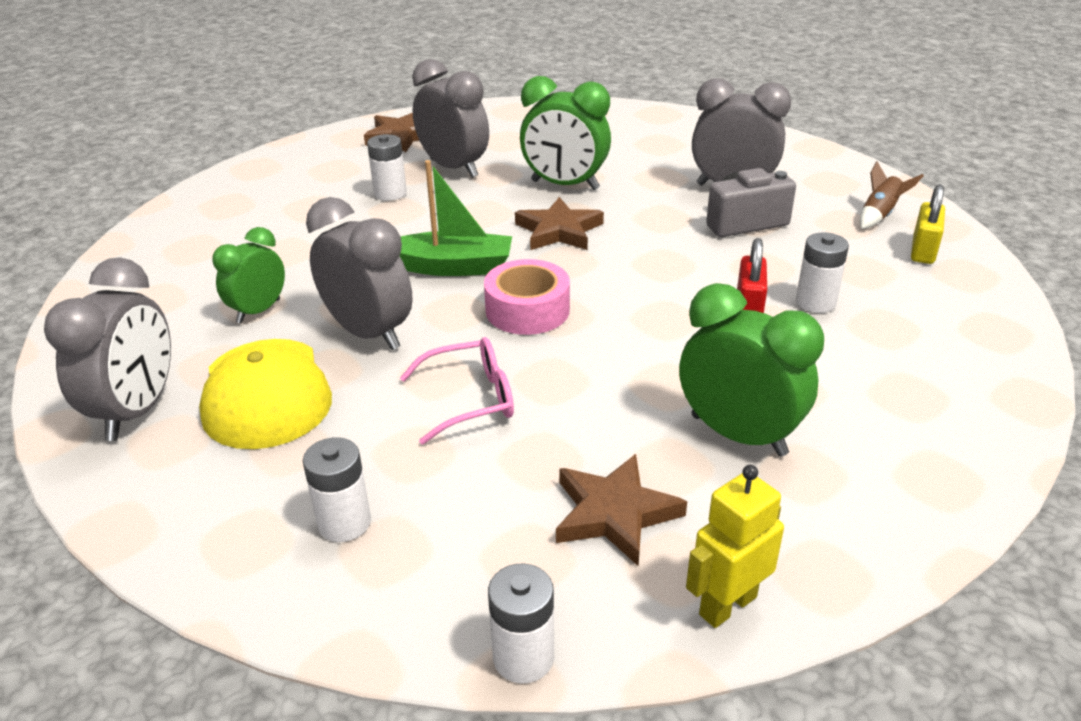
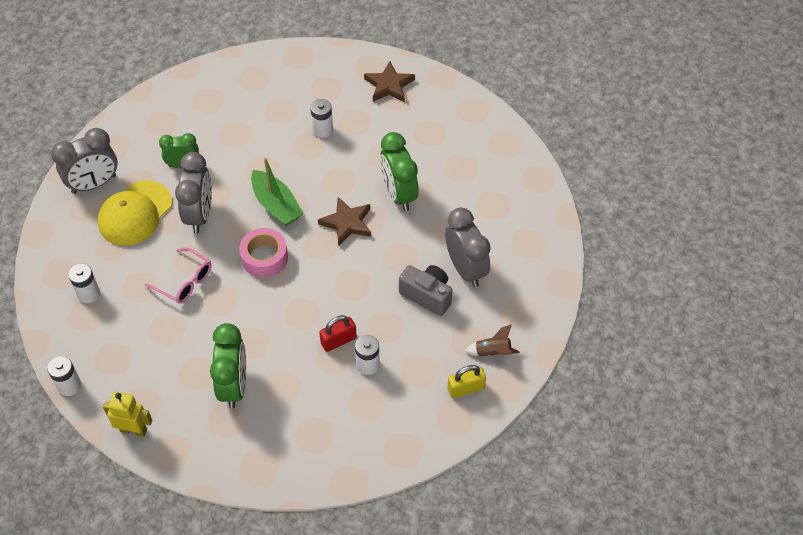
camera: 50 degrees right, 20 degrees up
(454, 168) = (374, 135): grey clock -> none
(614, 513) = (154, 370): brown star -> none

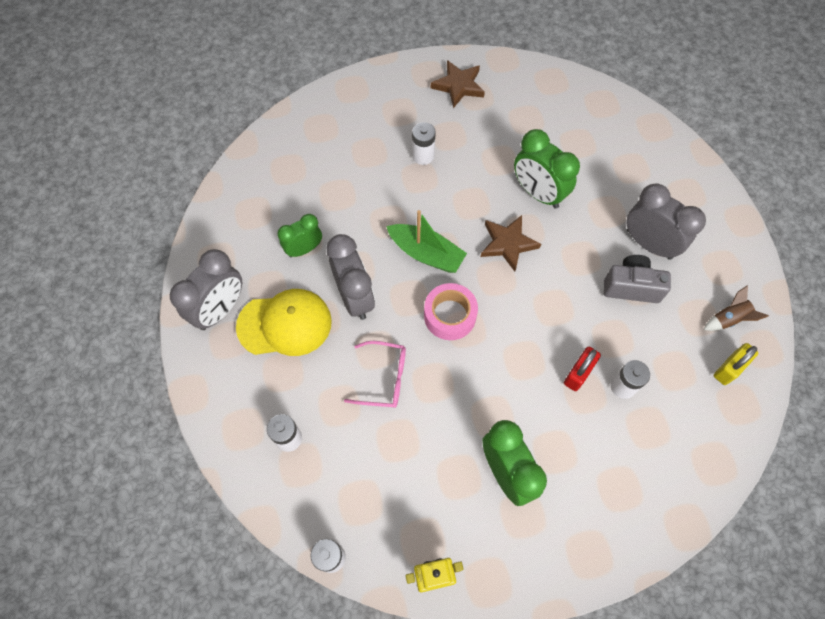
camera: 25 degrees left, 10 degrees up
(135, 213) = (285, 324): yellow cap -> yellow cap turned 105 degrees counterclockwise

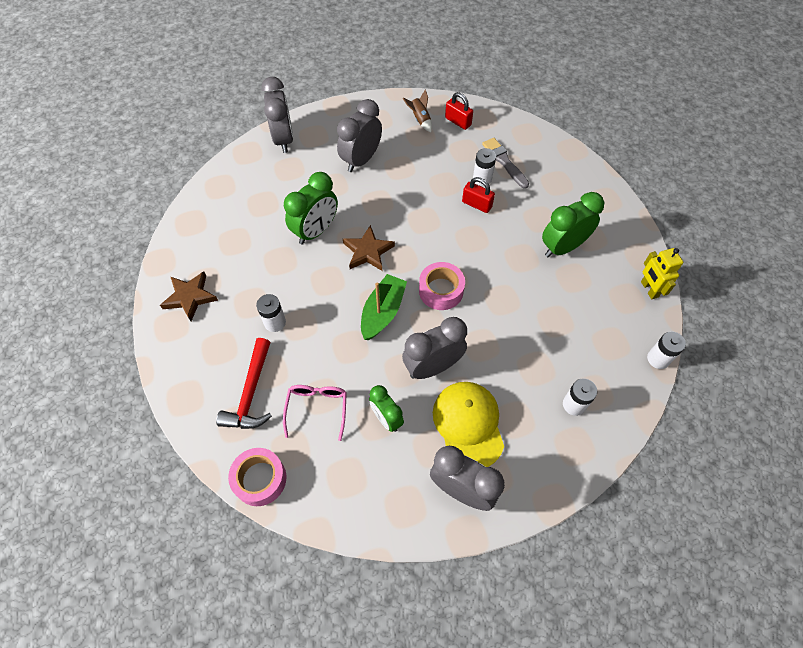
camera: 95 degrees left, 5 degrees down
(265, 146) = (260, 479): none -> pink tape
(348, 138) = (251, 393): none -> red hammer
(383, 378) = (505, 336): pink glasses -> pink glasses (317, 409)
(631, 287) = (400, 171): grey camera -> none
(655, 421) = (504, 162): none -> grey brush
(678, 162) = (283, 139): none -> grey clock
(729, 368) = (458, 121): yellow padlock -> red padlock

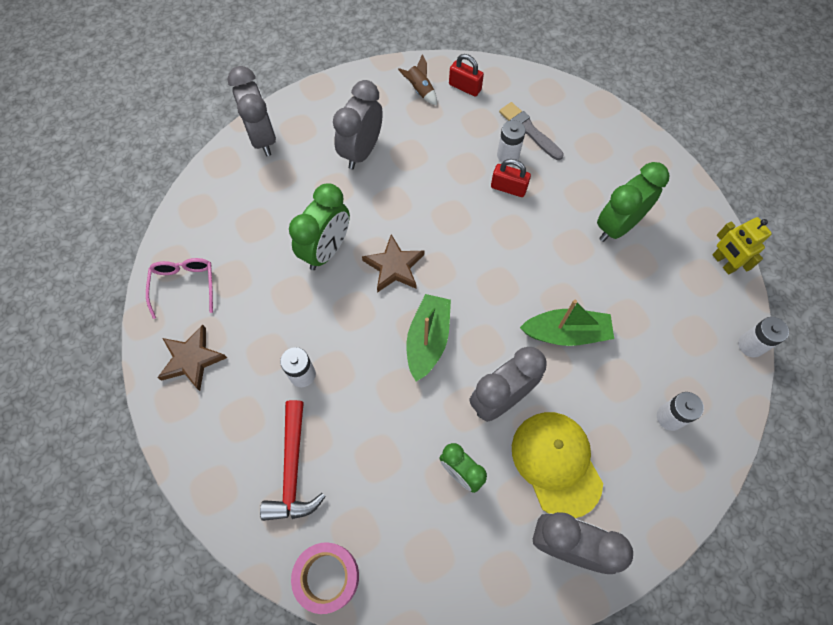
camera: 10 degrees left, 5 degrees up
(317, 409) = (376, 476): pink glasses -> pink glasses (184, 286)
(441, 290) = (490, 302): pink tape -> none
(499, 324) = (566, 333): none -> green boat

